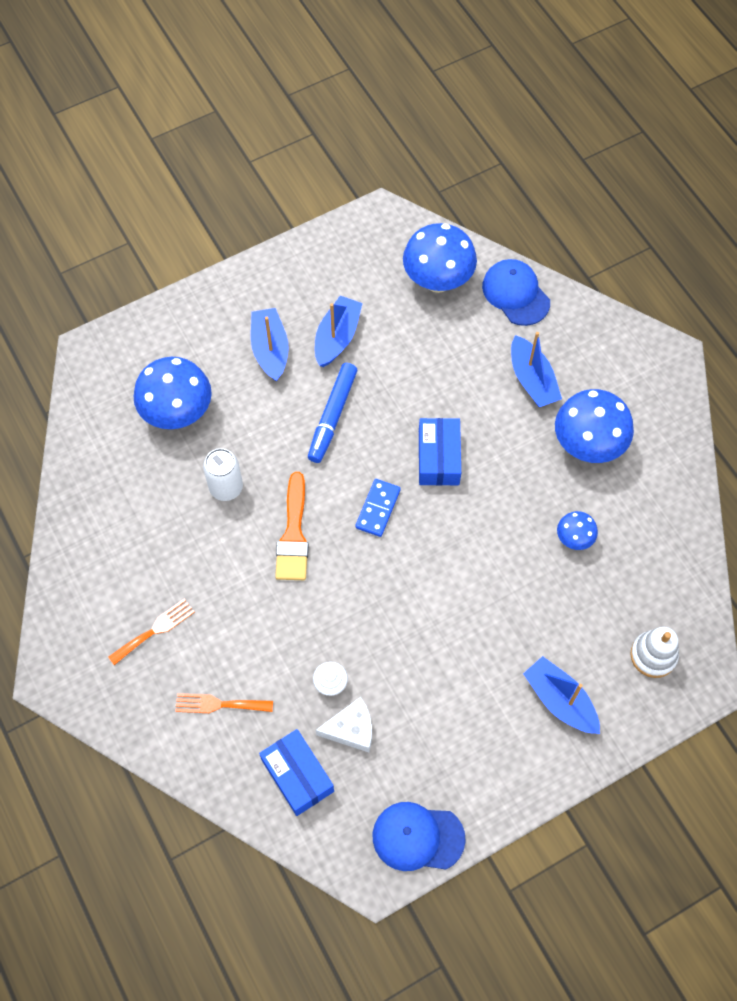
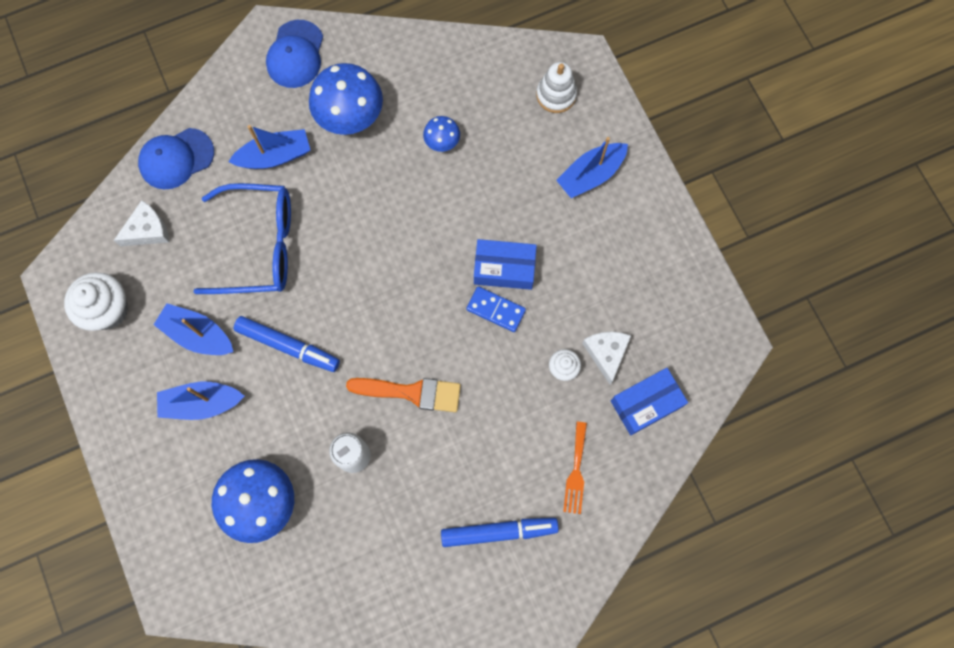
camera: 85 degrees left, 10 degrees up
(155, 630) = (498, 531): orange fork -> blue marker
(354, 260) = (108, 310): none -> white cupcake
(377, 509) = (393, 311): blue domino -> blue domino (495, 310)
(417, 837) = (703, 305): blue cap -> blue cap (295, 54)
(433, 378) = (259, 246): none -> blue glasses
(437, 280) = (147, 230): blue mushroom -> white cheese
(438, 458) = (346, 250): blue box -> blue box (504, 268)

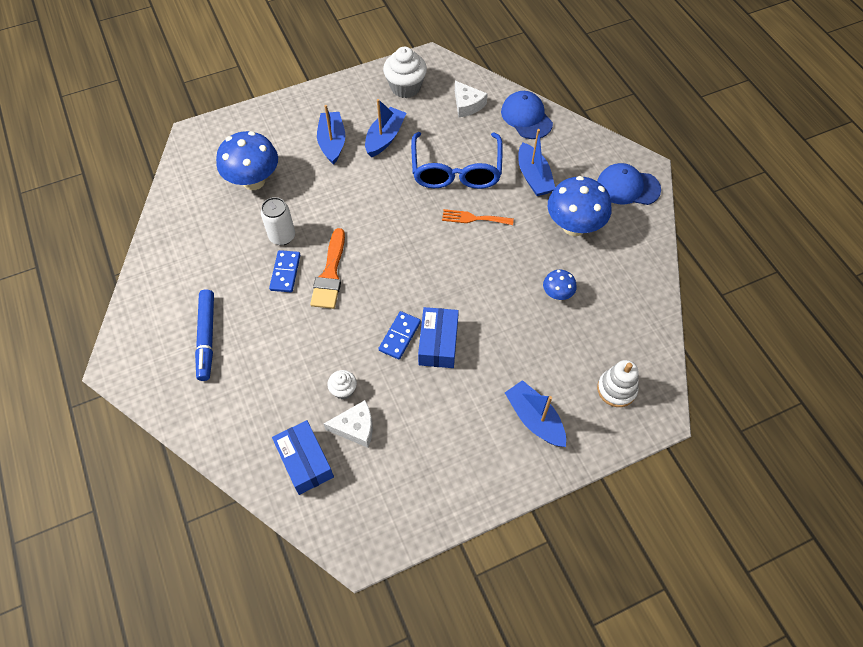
camera: 90 degrees right, 15 degrees down
(287, 346) = (374, 191): blue marker -> none
(408, 446) = (285, 272): none -> blue domino
(576, 472) = (249, 399): orange fork -> orange fork (473, 218)

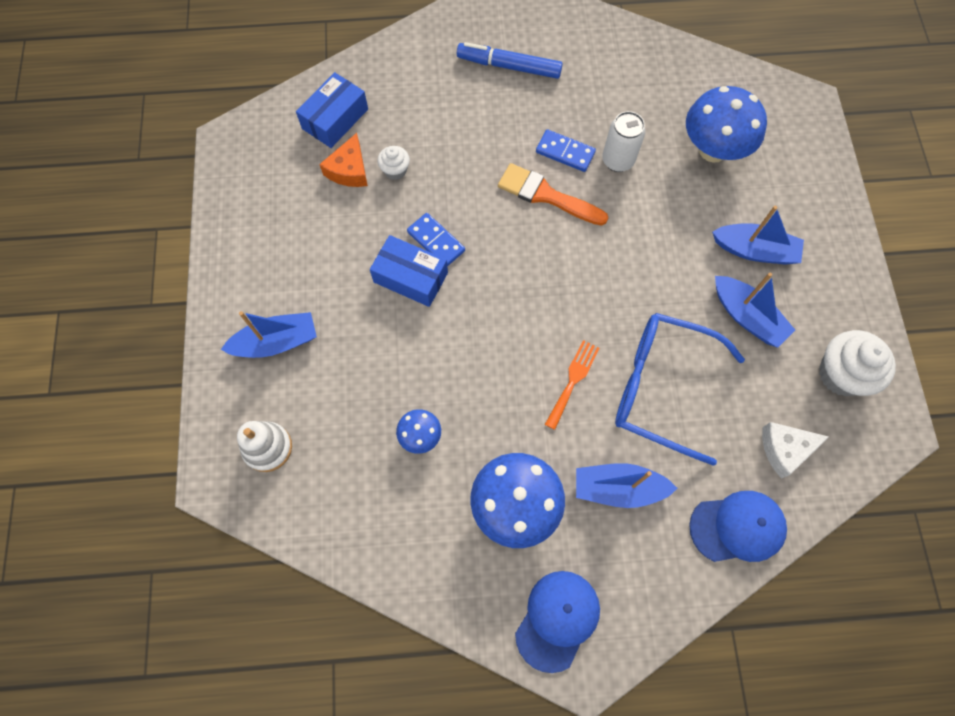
camera: 110 degrees right, 10 degrees up
(305, 461) = (335, 119): blue box -> blue box turned 45 degrees counterclockwise
(355, 427) = (349, 170): white cheese -> orange cheese

